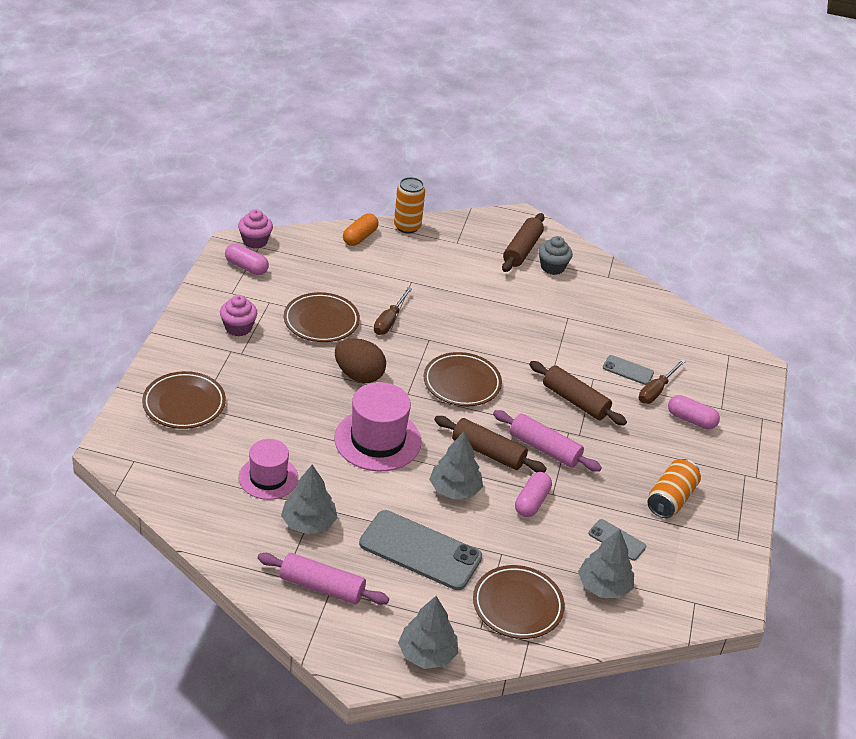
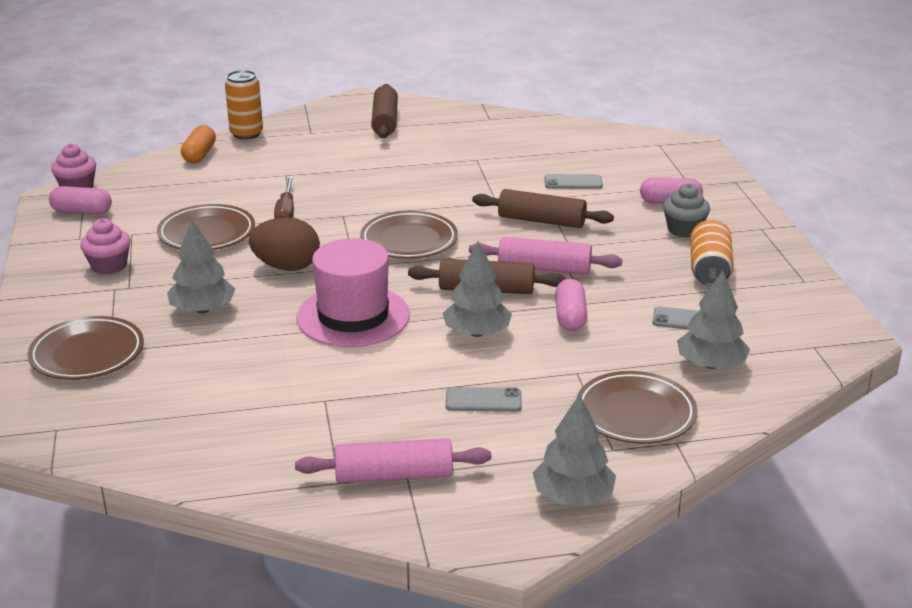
camera: 20 degrees left, 10 degrees down
(268, 478) = (246, 391): pink hat -> none
(308, 523) = (329, 418): grey tree -> grey tree (202, 309)
(420, 550) = (483, 400): grey phone -> grey phone, size x0.49
(552, 267) = (427, 126): grey cupcake -> grey cupcake (684, 229)
(656, 391) = (615, 190): brown screwdriver -> none

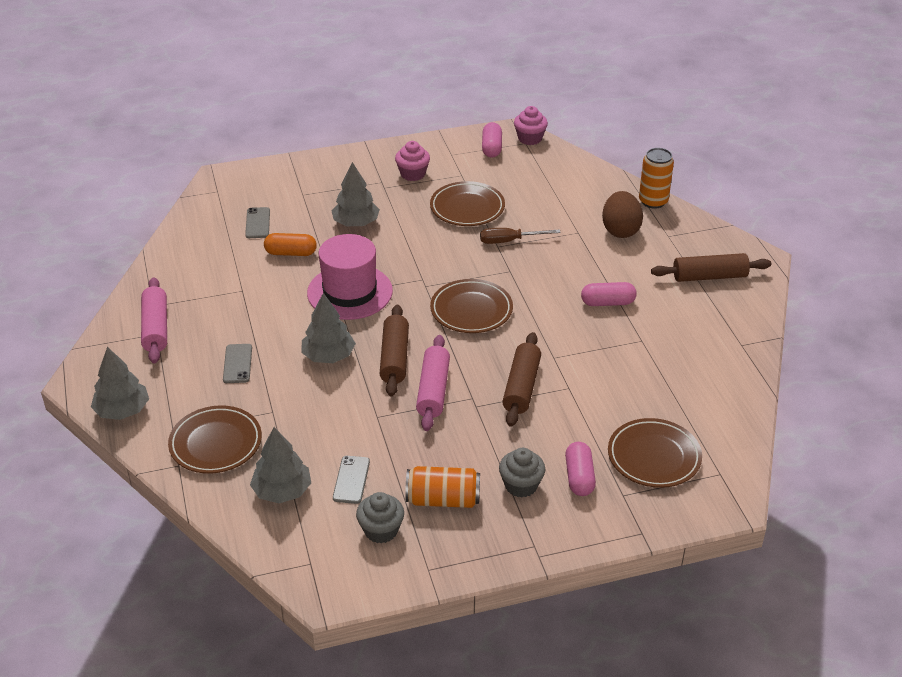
camera: 85 degrees right, 10 degrees up
(87, 354) = (298, 186): brown plate -> brown plate (654, 457)
(199, 154) = (604, 184): orange capsule -> orange capsule (291, 253)
(287, 267) = (420, 252): brown egg -> brown egg (620, 230)
(570, 317) = (354, 407): pink capsule -> pink capsule (607, 303)
(573, 182) = (607, 407): grey phone -> grey phone (257, 223)
(758, 305) = (381, 530): none -> grey cupcake

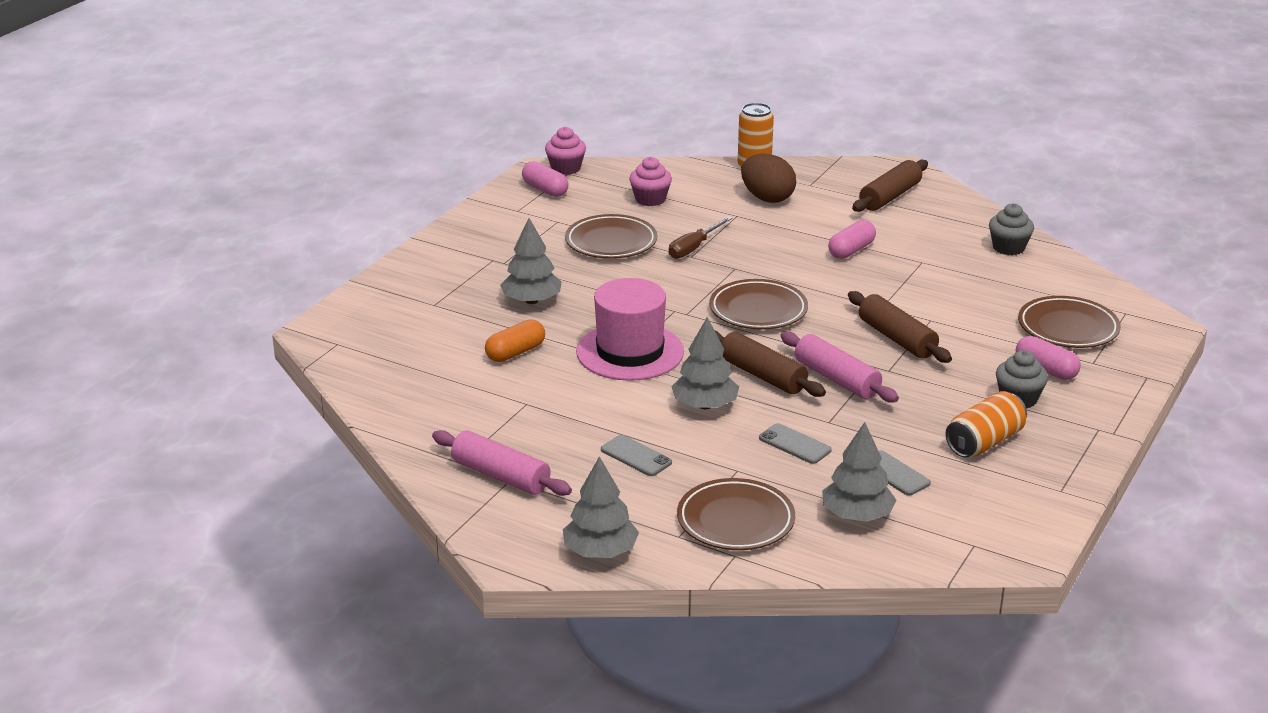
camera: 45 degrees left, 10 degrees down
(257, 223) = (434, 347): grey phone -> grey phone (795, 444)
(381, 530) = (981, 490): grey cupcake -> grey cupcake (1008, 247)
(412, 174) = (511, 240): pink cupcake -> pink cupcake (650, 199)

